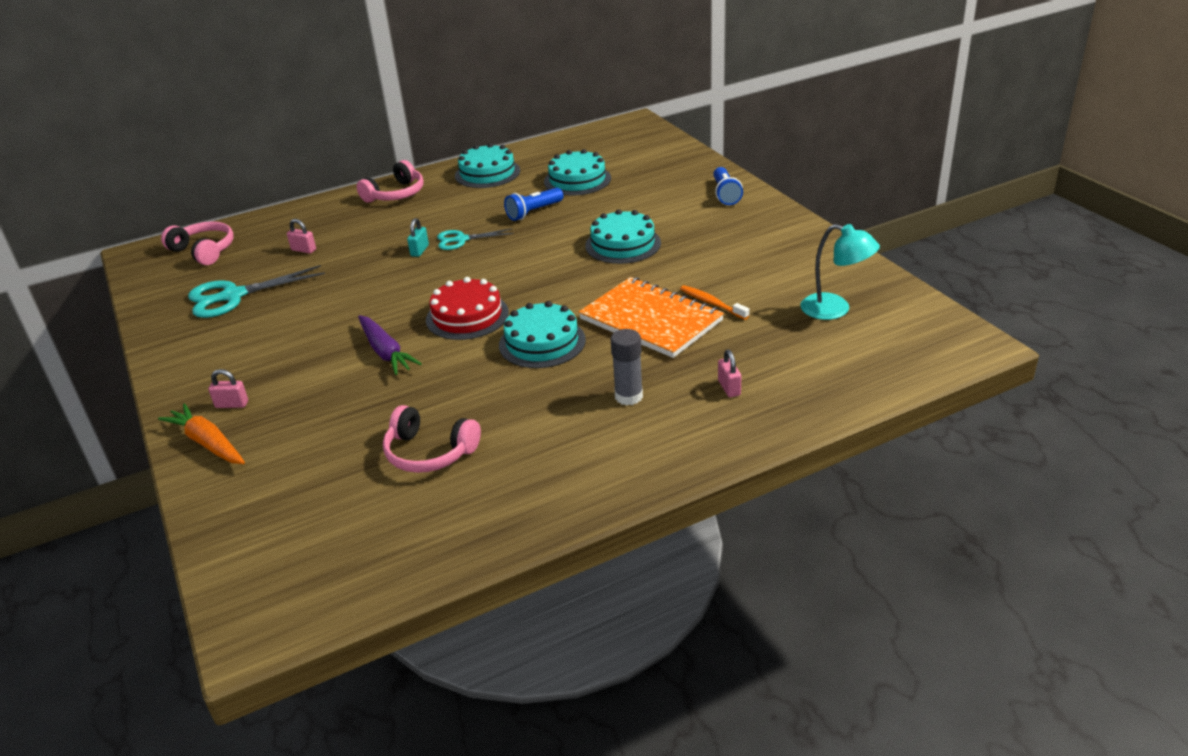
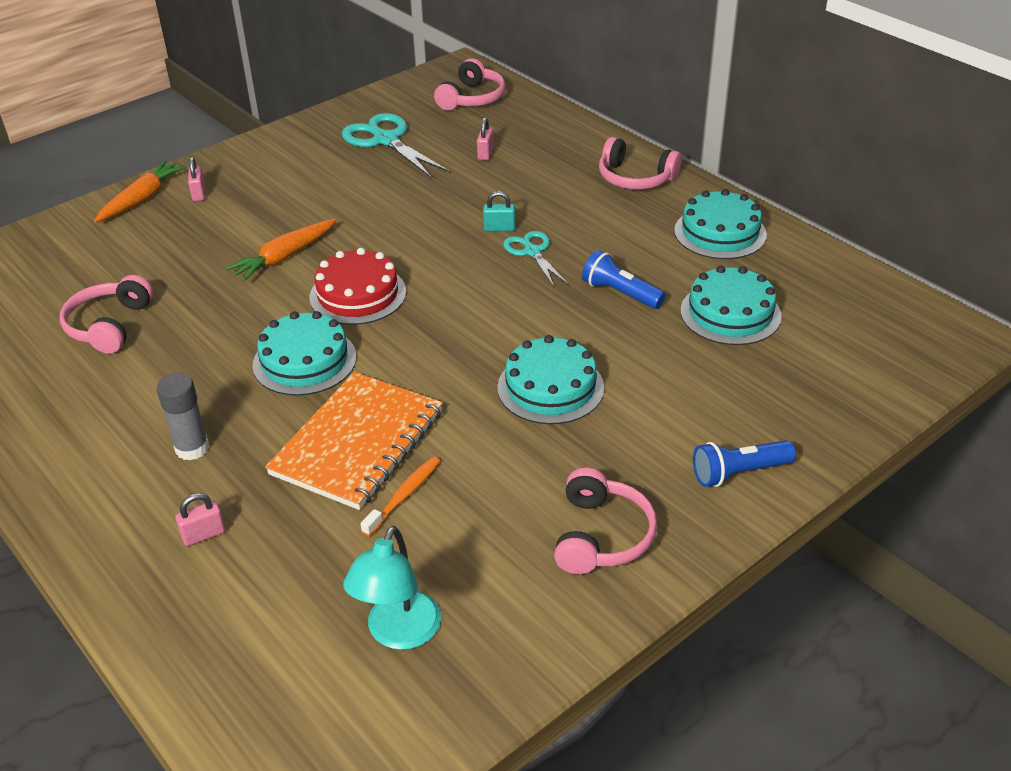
camera: 75 degrees right, 5 degrees up
(385, 352) = (284, 257): purple carrot -> orange carrot
(766, 239) = (602, 536): none -> pink headphones

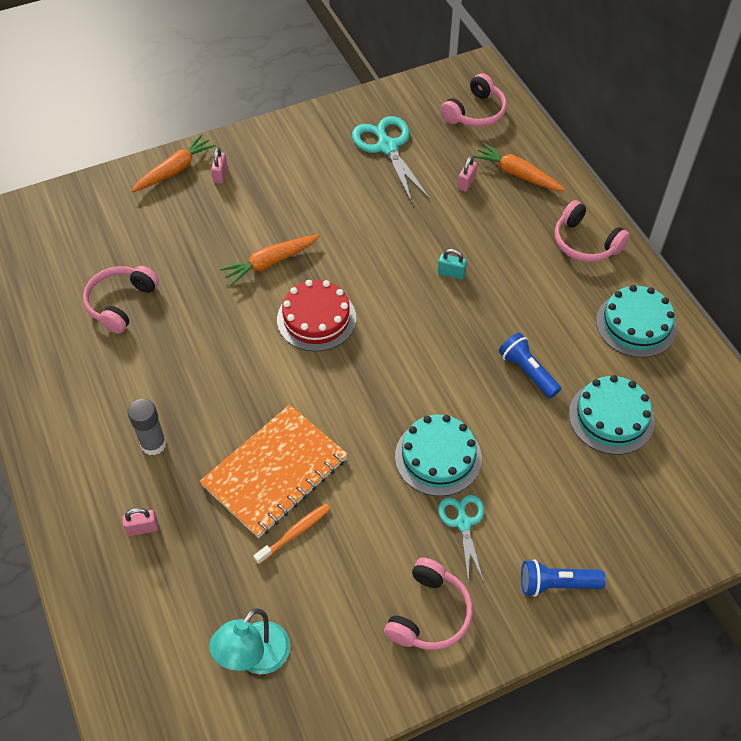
camera: 15 degrees right, 15 degrees up
(304, 361) = (257, 378): turquoise cake -> none
(532, 252) = (470, 307): turquoise scissors -> turquoise scissors (463, 523)
(538, 138) = (517, 174): none -> orange carrot

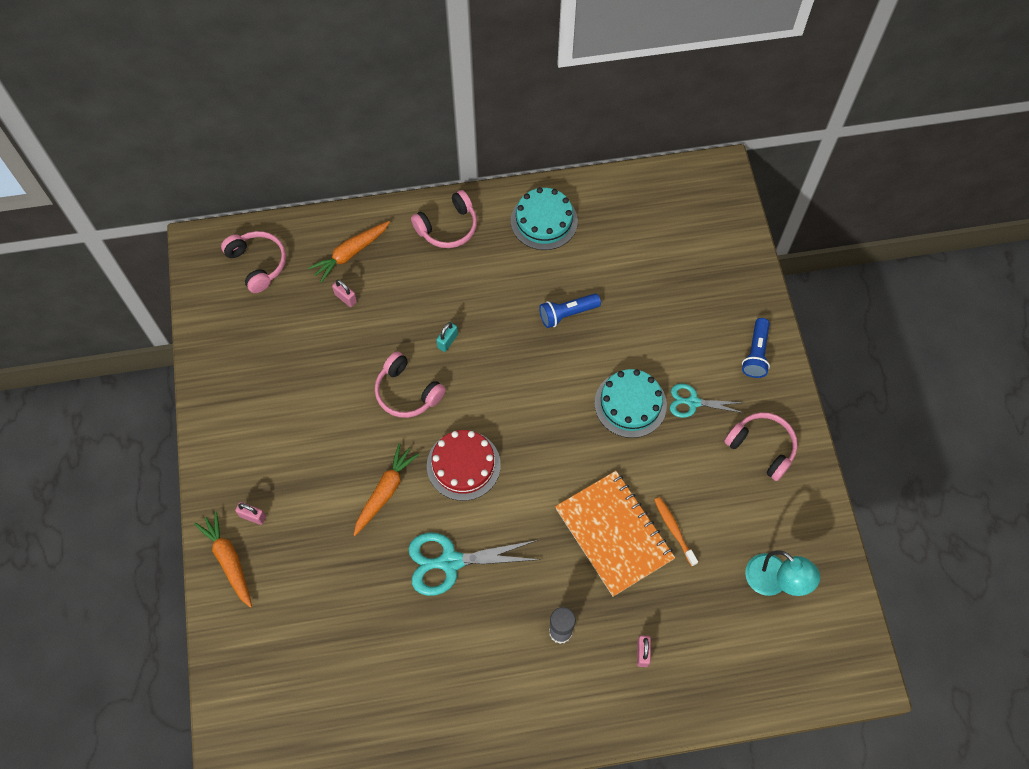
camera: 75 degrees left, 10 degrees up
(120, 303) = (390, 640): pink headphones -> pink headphones (407, 392)
(270, 263) = (385, 491): orange carrot -> orange carrot turned 135 degrees counterclockwise
(387, 147) = (274, 353): turquoise scissors -> turquoise scissors (450, 562)
(611, 417) = (625, 269): turquoise cake -> none

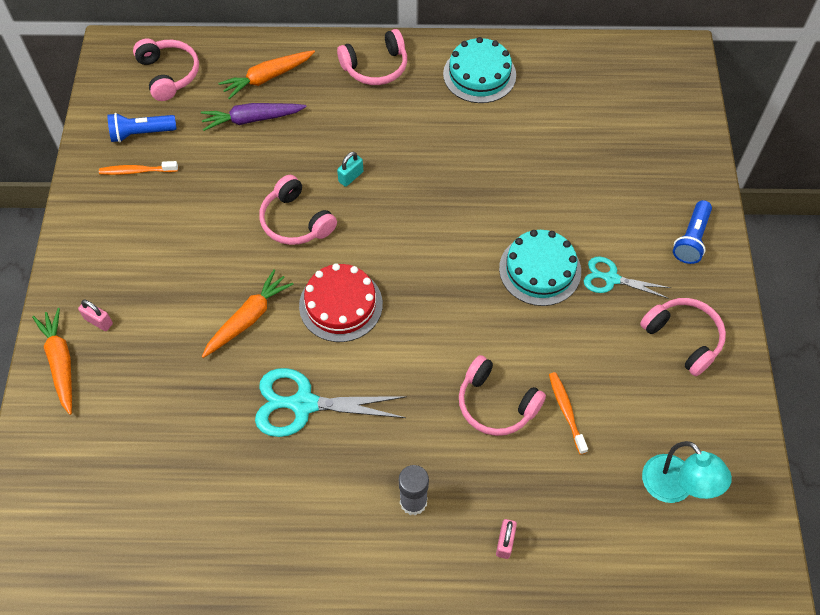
camera: 10 degrees right, 5 degrees down
(252, 366) = (137, 171): none -> orange toothbrush
(346, 298) = (252, 119): pink padlock -> purple carrot
(567, 314) = (486, 168): blue flashlight -> blue flashlight (141, 133)
(614, 534) = (496, 404): orange notebook -> pink headphones

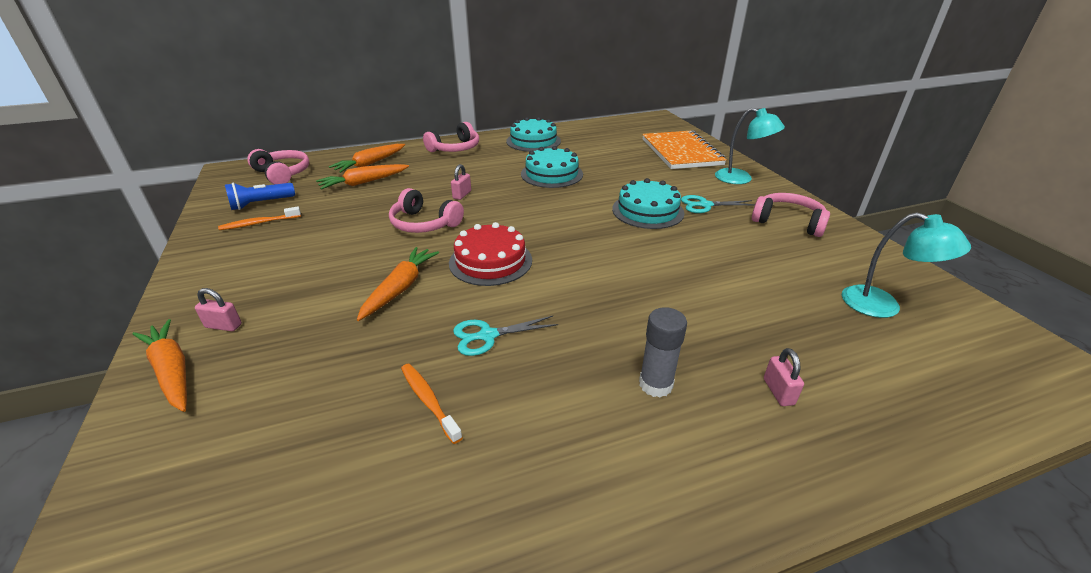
camera: 20 degrees left, 25 degrees down
(252, 119) = (364, 182): purple carrot -> orange carrot
(304, 404) = (488, 335): turquoise scissors -> turquoise scissors, size x0.61
(351, 177) = (462, 195): turquoise padlock -> pink padlock
(468, 162) = (551, 174): none -> turquoise cake
(496, 404) = (678, 291): pink headphones -> none
(566, 411) = (742, 281): orange toothbrush -> orange toothbrush (428, 401)
(656, 156) = (681, 152): none -> orange notebook
(691, 239) = (741, 179): blue flashlight -> turquoise lamp

